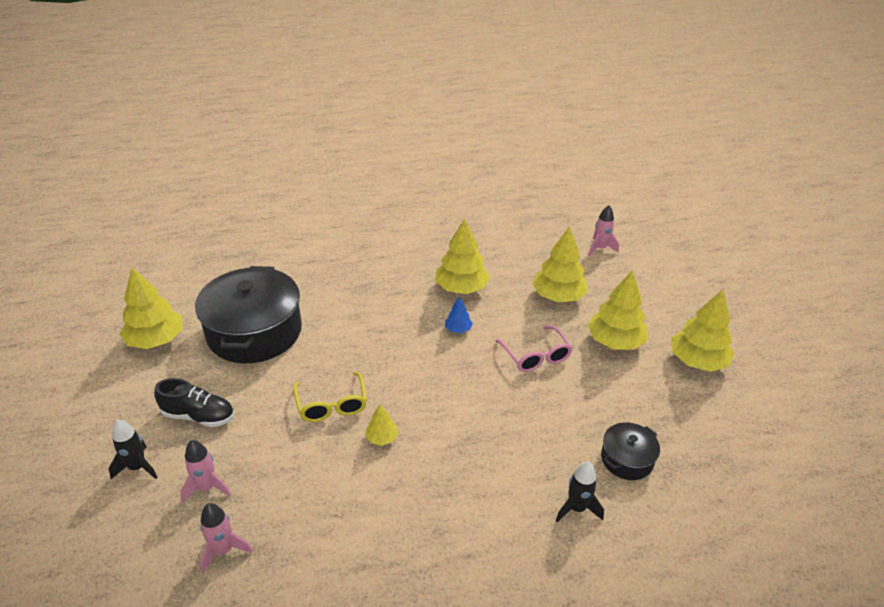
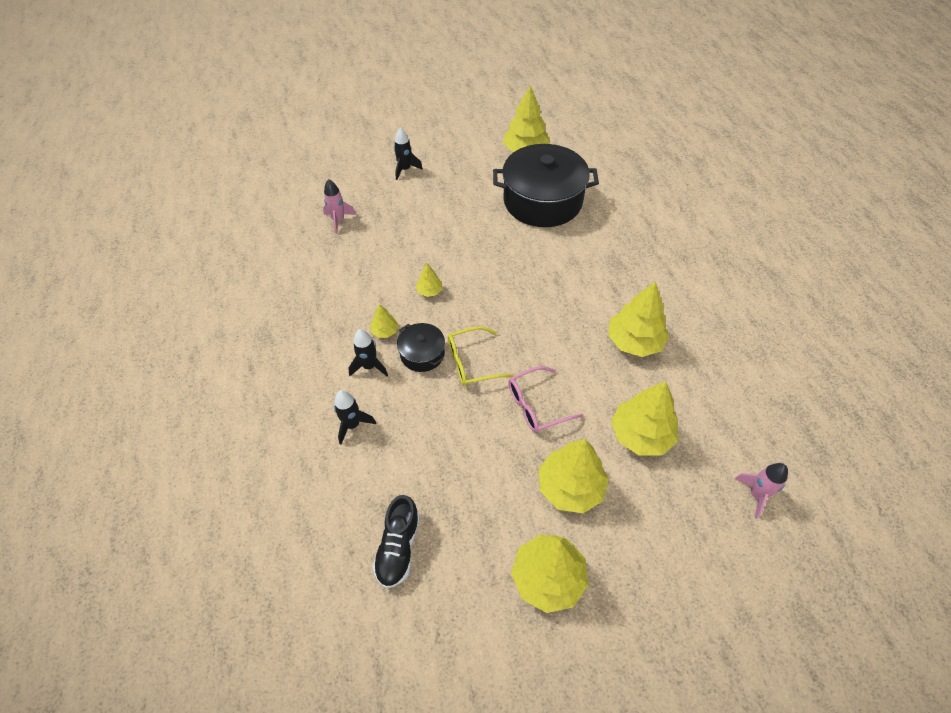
camera: 90 degrees right, 15 degrees up
(199, 416) = (450, 188): black shoe -> black shoe (398, 547)
(207, 487) = (387, 204): pink rocket -> none
(332, 405) = (463, 257): yellow glasses -> yellow glasses (472, 363)
(442, 482) = (385, 331): none -> yellow tree
(458, 329) = (568, 339): blue tree -> none
(495, 496) = (369, 366): none -> black rocket
(626, 459) = (403, 473): black pot -> black pot (422, 354)

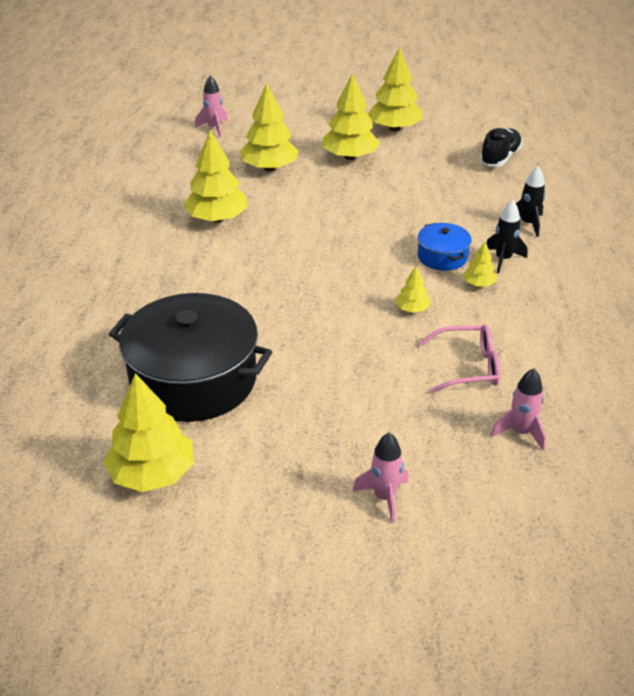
camera: 160 degrees left, 15 degrees down
(405, 169) = (384, 497): black rocket -> pink rocket
(422, 354) = (442, 257): black pot -> blue pot
(472, 363) = (392, 239): yellow glasses -> none
(536, 405) = (346, 200): pink glasses -> pink glasses (468, 367)

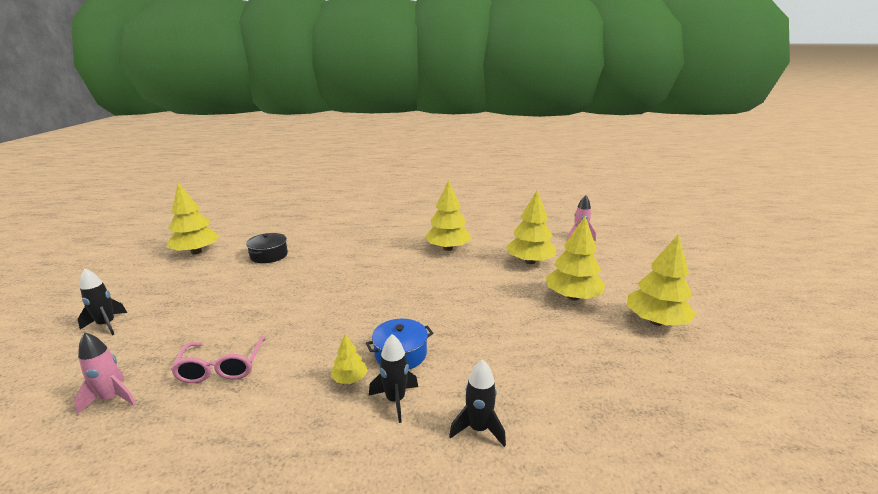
camera: 85 degrees right, 15 degrees down
(193, 379) = (269, 255): black pot -> black pot, size x0.47
(384, 497) = (107, 325): pink rocket -> black rocket
(412, 309) = (317, 335): yellow tree -> none
(500, 158) = (645, 409): black shoe -> none

